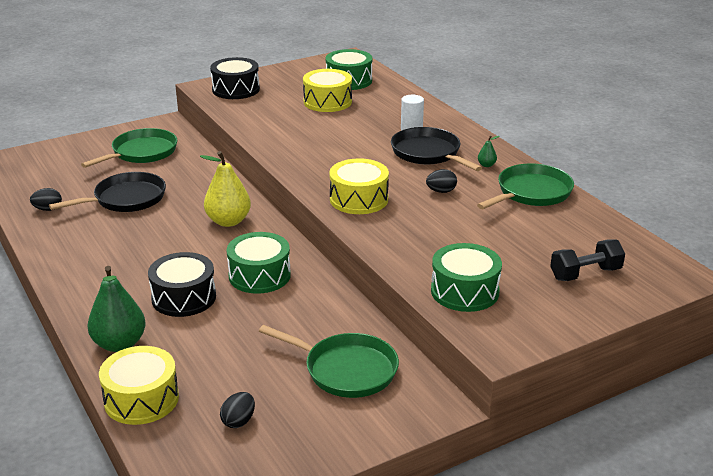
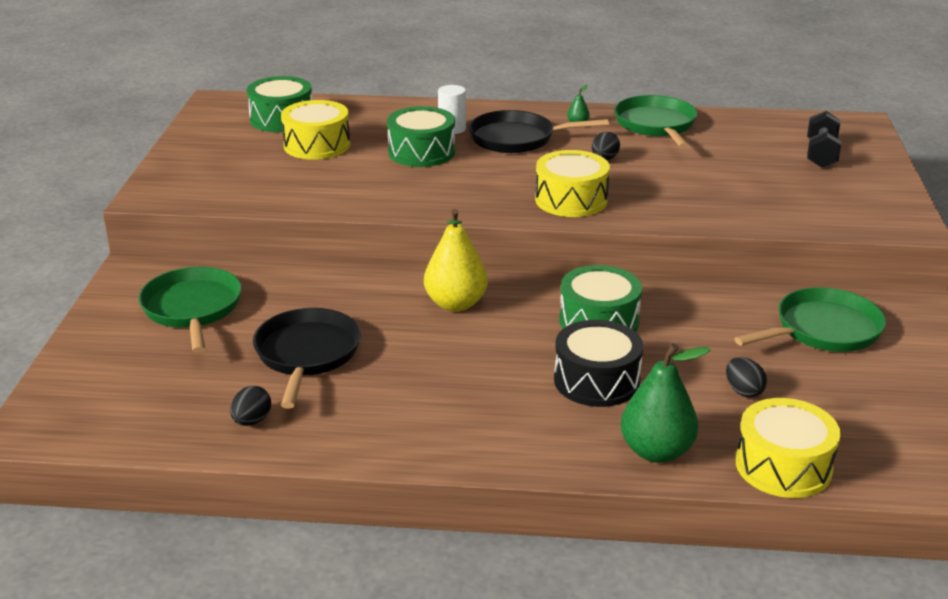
camera: 55 degrees left, 0 degrees up
(236, 89) = (192, 181): black drum -> none
(238, 421) = (868, 416): black egg -> black egg (743, 391)
(464, 291) = (803, 210): green drum -> green drum (421, 152)

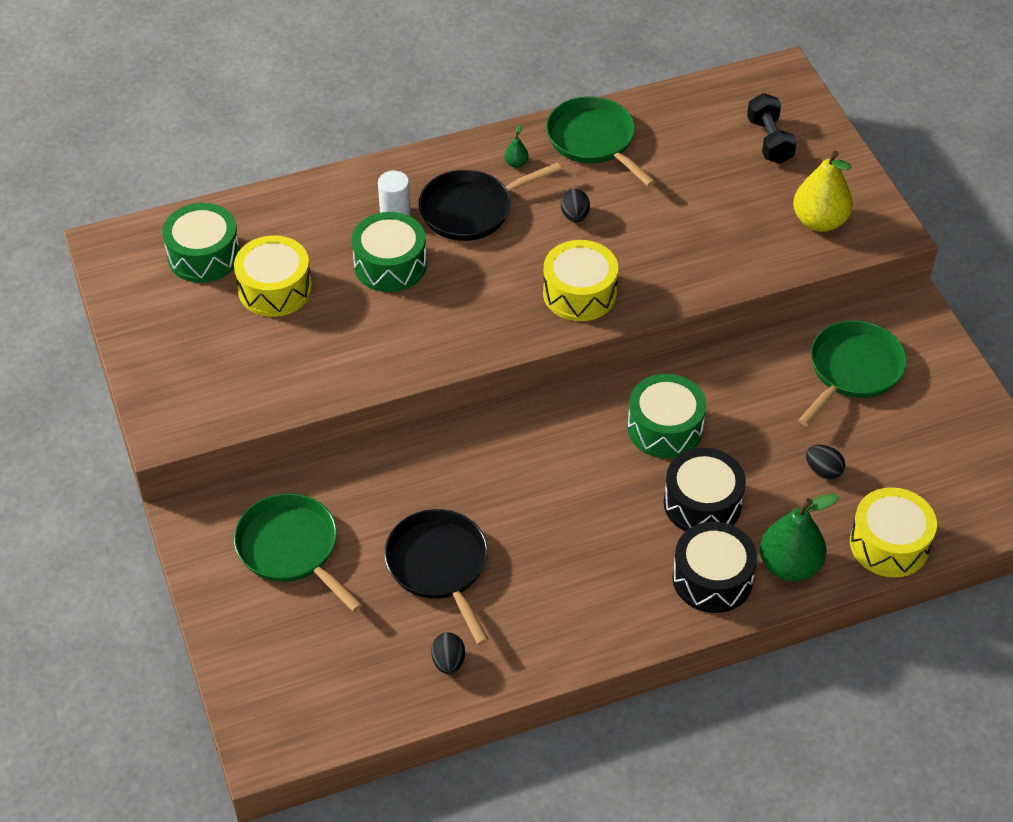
camera: 25 degrees left, 20 degrees up
(456, 304) = (528, 451): yellow pear -> yellow pear (819, 221)
(565, 437) = (712, 578): none -> black drum

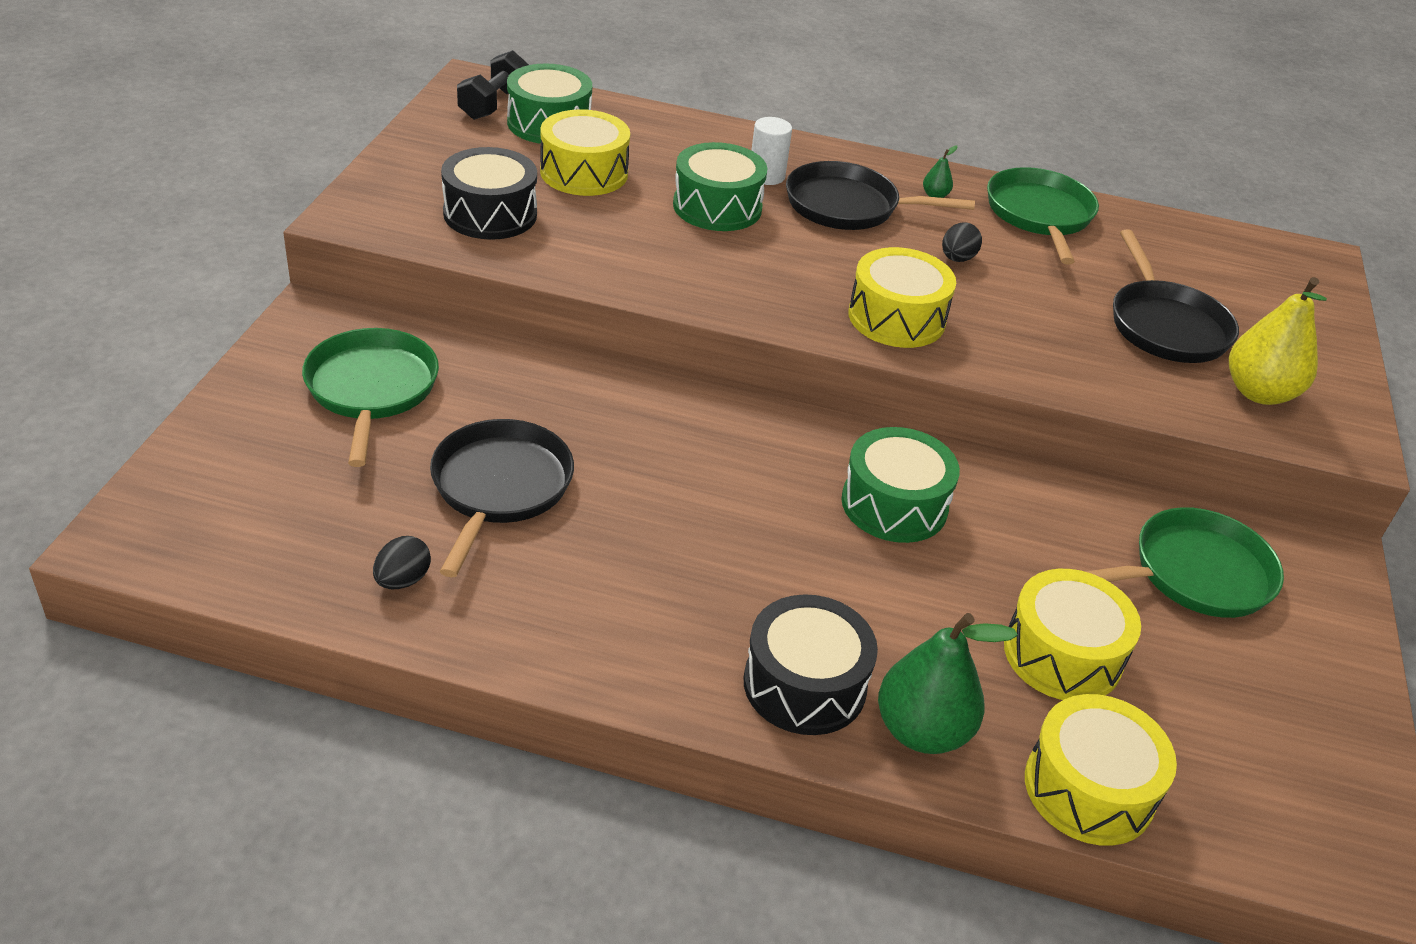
camera: 30 degrees right, 10 degrees down
(702, 503) = (868, 600): black drum -> black drum (490, 214)
(734, 197) = (1165, 326): none -> black pan
(769, 141) = (1253, 301): black dumbbell -> black dumbbell (493, 104)
(823, 471) = (1062, 654): black egg -> yellow drum

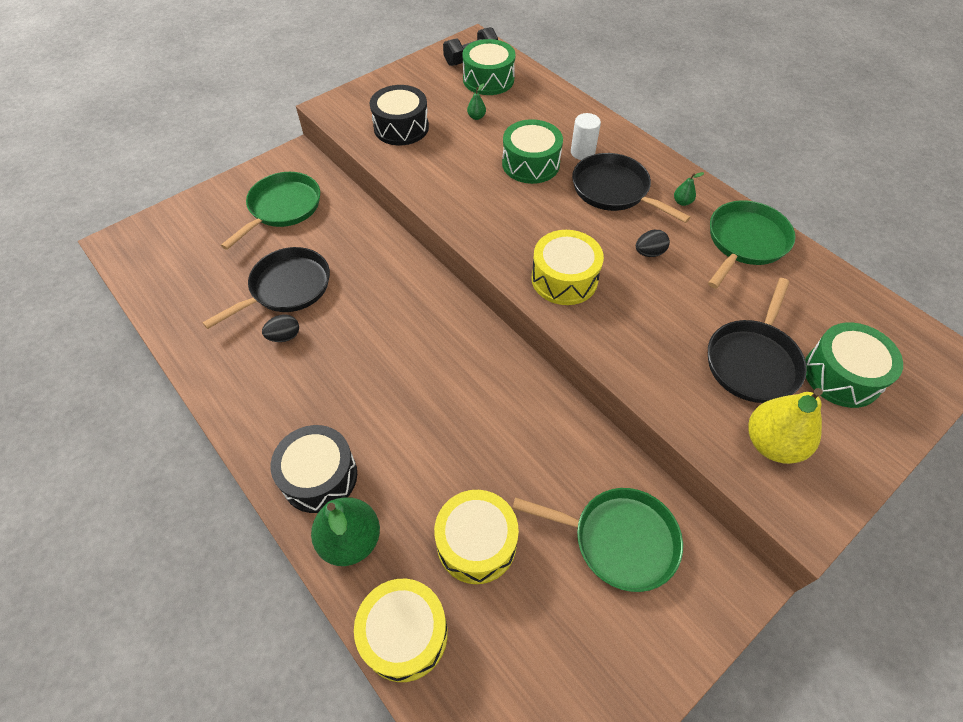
camera: 40 degrees right, 15 degrees up
(403, 580) = (200, 318): black egg -> black egg (284, 336)
(584, 173) = (476, 117): yellow drum -> green pear
(894, 504) = (475, 395): green drum -> green drum (841, 375)

